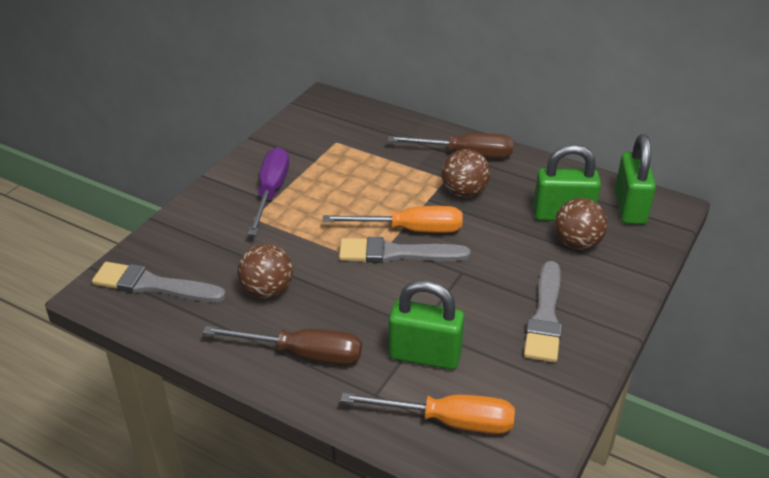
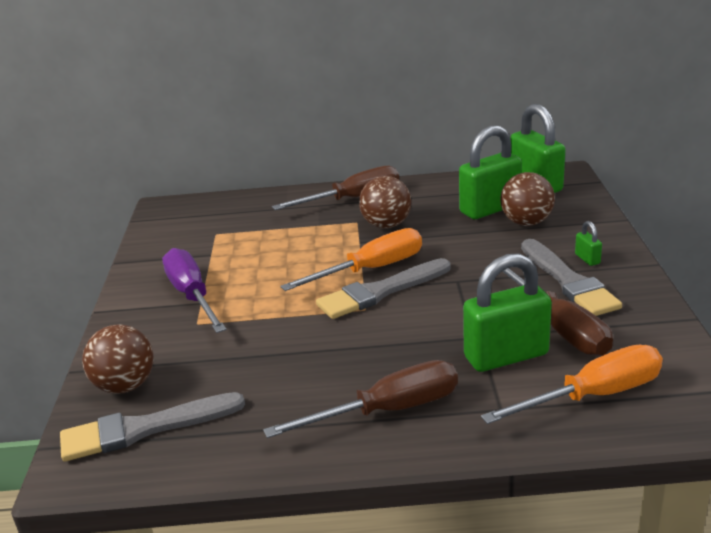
camera: 30 degrees left, 10 degrees down
(267, 291) = (285, 376): brown ball -> brown ball (125, 386)
(490, 353) = (560, 328): none -> brown screwdriver
(585, 303) = (587, 259): none -> green padlock

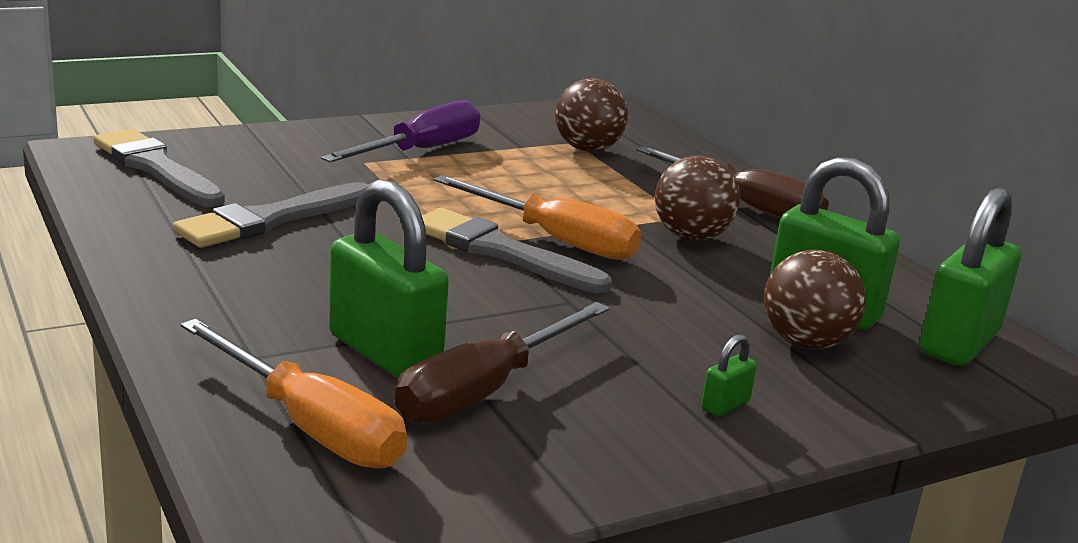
camera: 60 degrees right, 5 degrees down
(125, 386) = (228, 148): brown ball -> brown ball (587, 149)
(388, 411) = (226, 284): brown screwdriver -> none
(569, 281) = (634, 391): grey brush -> grey brush (270, 219)

